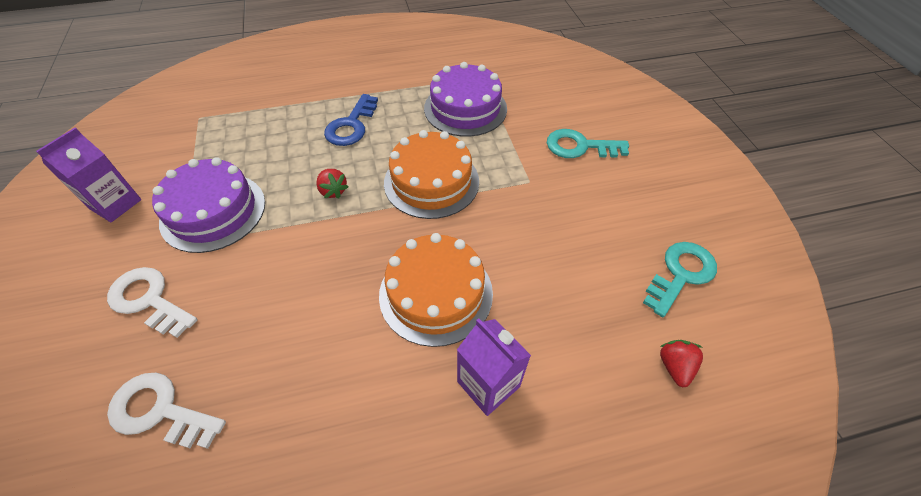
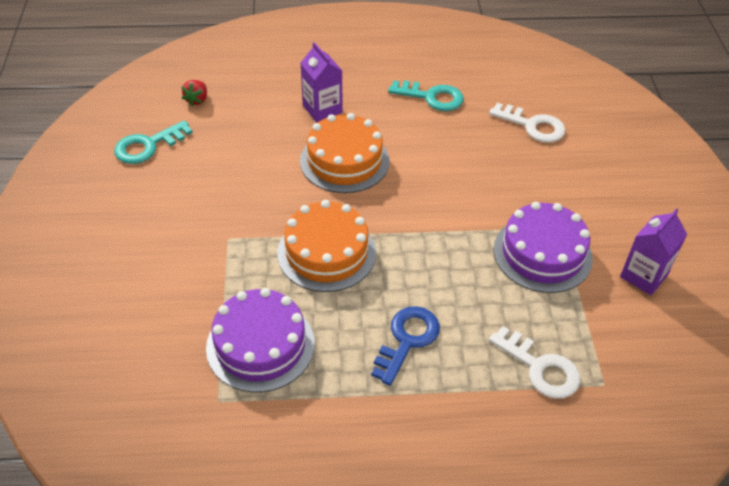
camera: 170 degrees left, 5 degrees down
(149, 300) = (569, 188): white key -> white key (540, 368)
(333, 191) = (427, 257): red strawberry -> none
(580, 146) = (152, 269): turquoise key -> turquoise key (432, 97)

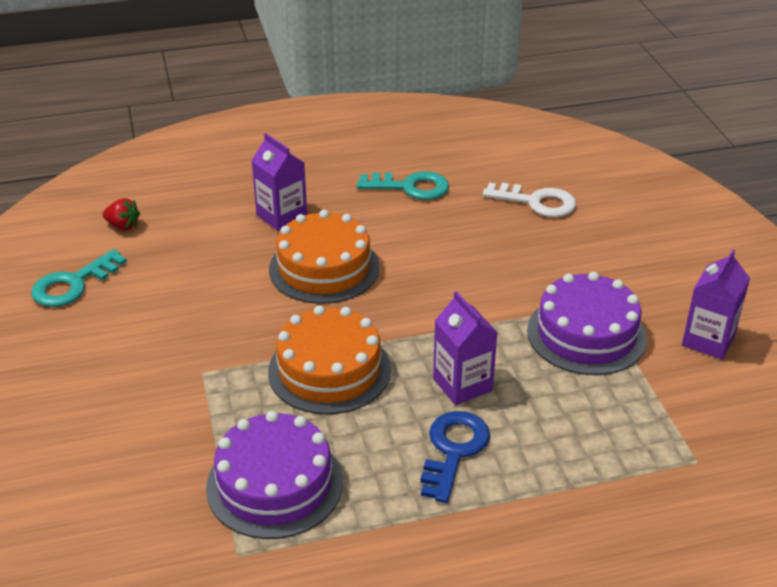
camera: 10 degrees left, 10 degrees down
(197, 100) = (123, 226): red strawberry -> red strawberry turned 75 degrees counterclockwise
(429, 283) = (462, 385): none -> purple carton
(540, 368) = (619, 455): white key -> none

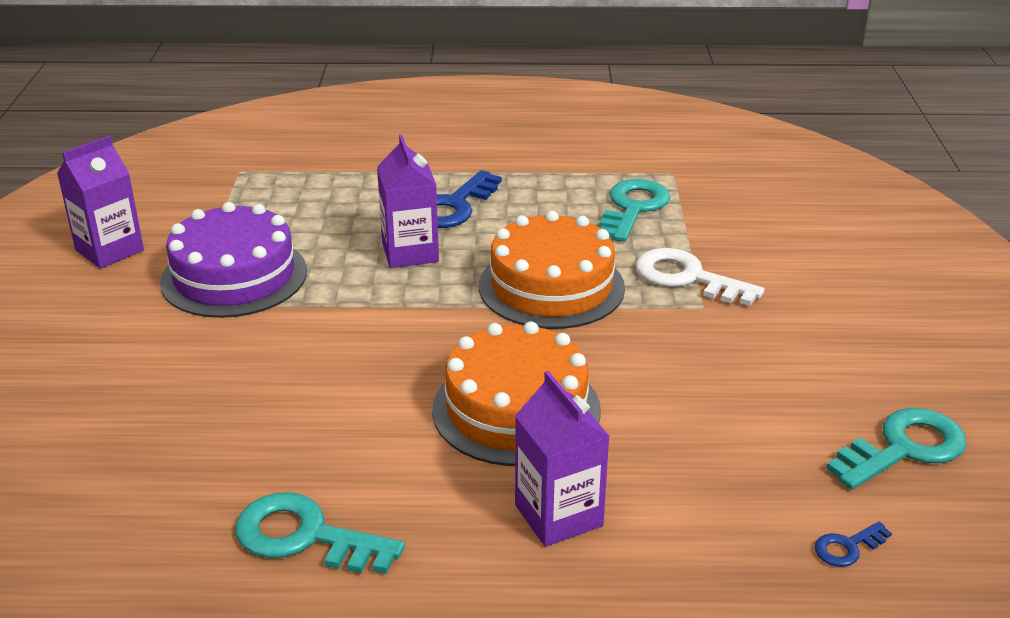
camera: 165 degrees left, 5 degrees down
(123, 226) = (847, 547): red strawberry -> blue key
(275, 484) = (633, 208): purple cake -> turquoise key
(537, 202) = (119, 463): white key -> white key (687, 277)

